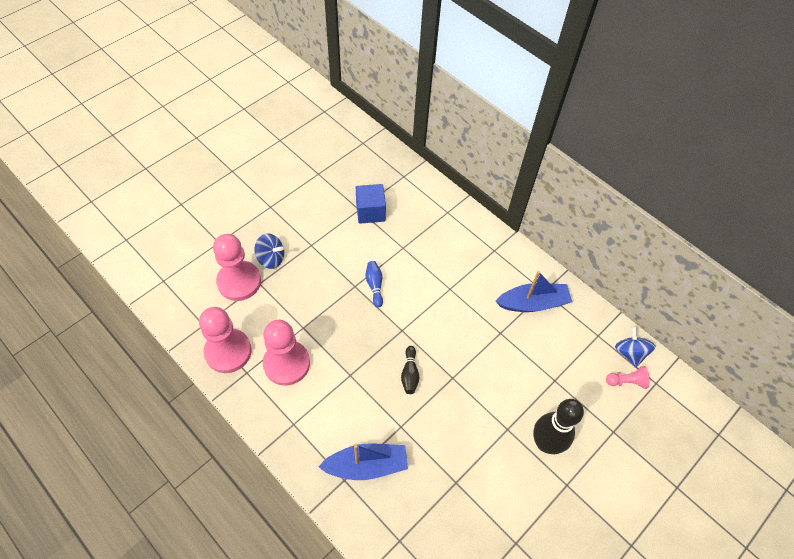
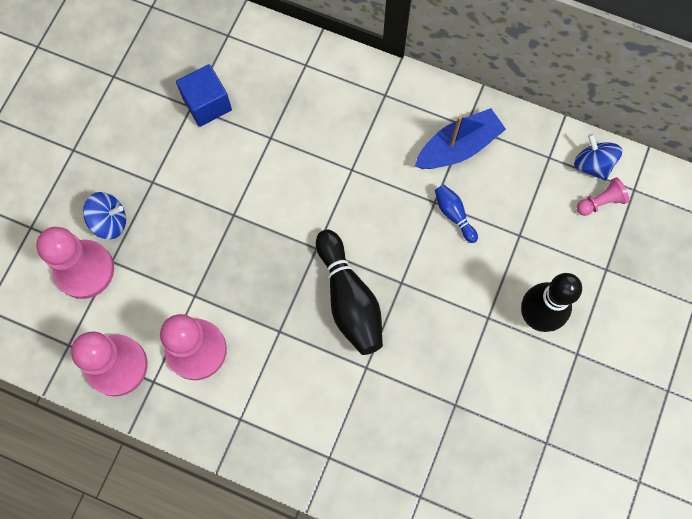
camera: 20 degrees left, 15 degrees up
(366, 465) = (346, 430): blue boat -> none
(374, 286) = (257, 204): blue bowling pin -> blue bowling pin (454, 215)
(409, 374) = (349, 299): black bowling pin -> black bowling pin, size x2.00

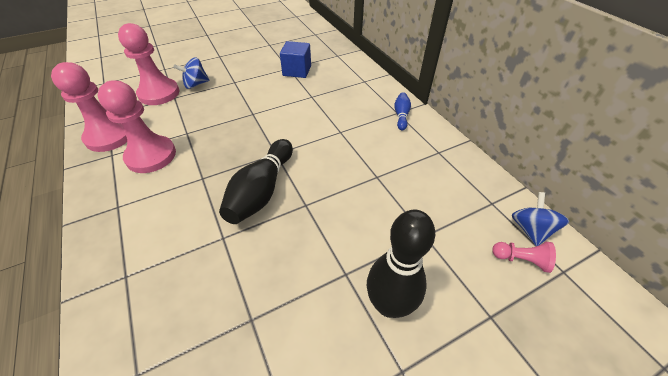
camera: 40 degrees right, 25 degrees down
(110, 221) = (196, 84): blue spinning top -> blue spinning top turned 120 degrees clockwise
(454, 215) = (383, 191): blue bowling pin -> blue bowling pin (401, 116)
(458, 147) = (422, 159): blue boat -> none

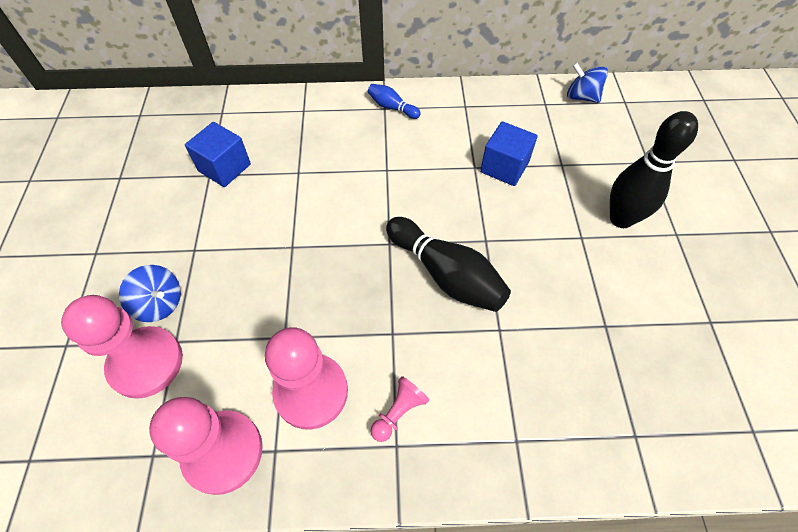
camera: 65 degrees left, 10 degrees up
(196, 84) = (160, 303): blue spinning top -> blue spinning top turned 60 degrees counterclockwise
(390, 195) = (504, 167): none -> blue cube
(520, 259) = (607, 118): pink pawn -> pink pawn (398, 412)

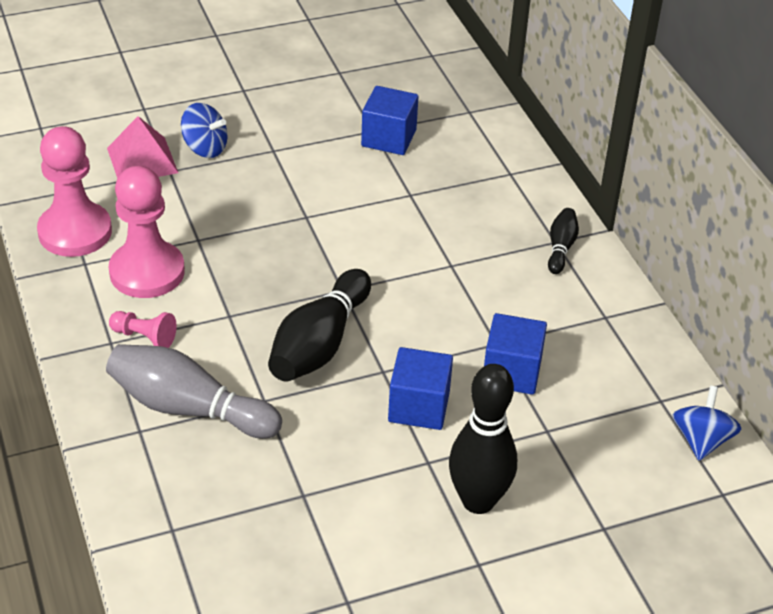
camera: 70 degrees right, 15 degrees down
(146, 363) = (142, 160): pink pawn -> pink pyramid
(160, 303) = (205, 148): blue spinning top -> blue spinning top turned 75 degrees counterclockwise
(392, 107) = (561, 248): blue bowling pin -> black bowling pin
(497, 391) = (189, 408): none -> grey bowling pin
(527, 228) = (419, 407): none -> blue cube

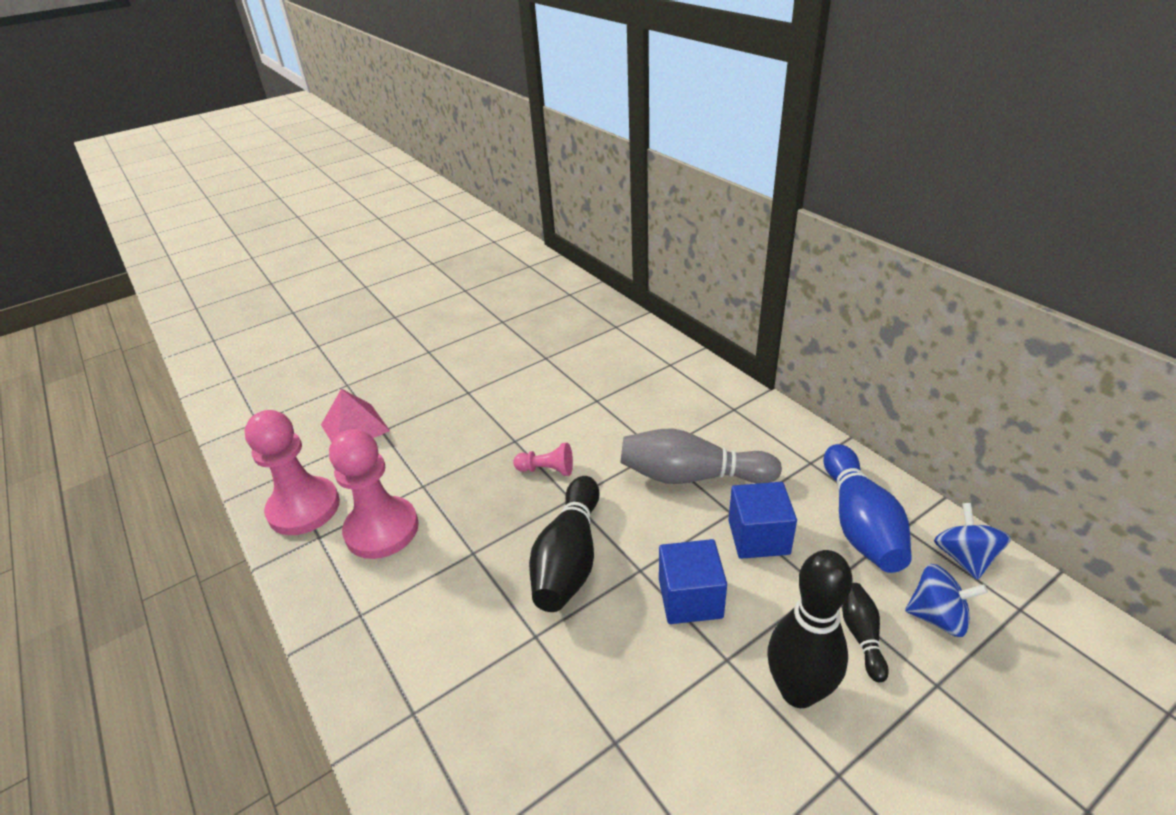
camera: 10 degrees left, 5 degrees down
(144, 337) = (394, 599): pink pawn -> pink pawn (547, 470)
(189, 408) = (460, 669): grey bowling pin -> grey bowling pin (692, 476)
(205, 148) = (408, 404): blue spinning top -> blue spinning top (937, 617)
(388, 138) = (560, 360): blue cube -> none
(561, 248) = (741, 413): black bowling pin -> black bowling pin (861, 635)
(619, 386) = (859, 523): none -> blue bowling pin

